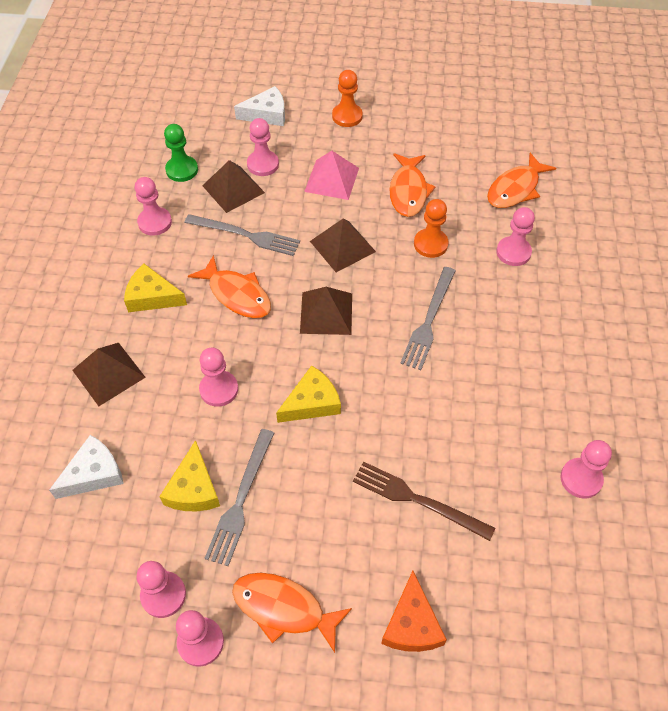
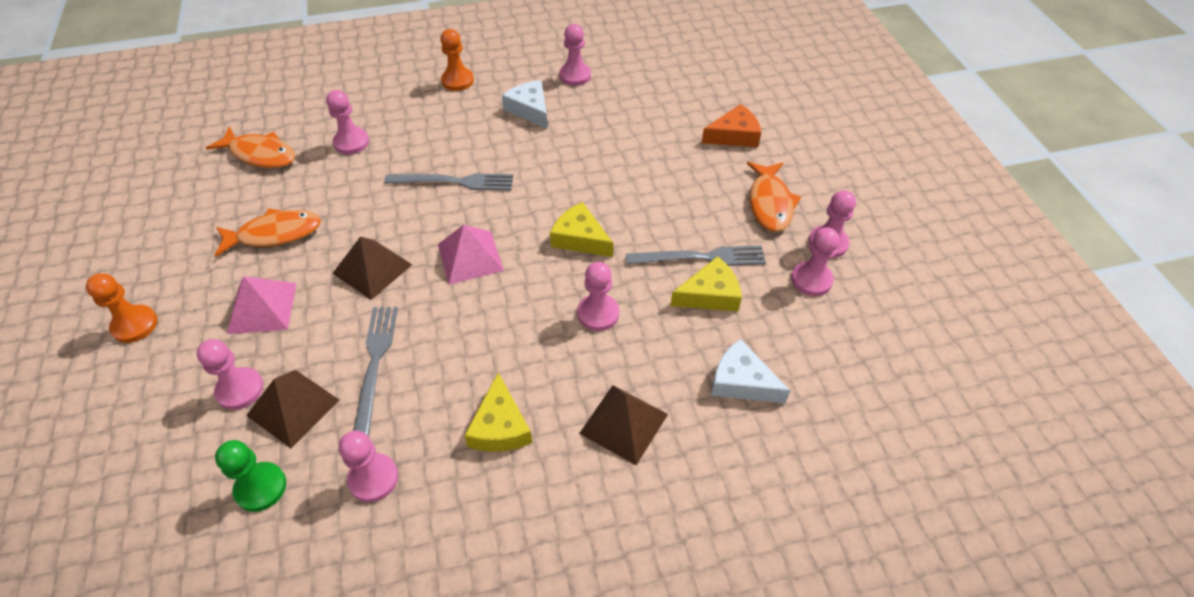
camera: 110 degrees left, 5 degrees down
(237, 295) = (470, 341): orange fish -> none
(267, 114) = (127, 421): white cheese -> white cheese (530, 109)
(326, 313) = (470, 257): brown pyramid -> pink pyramid
(417, 500) = (638, 152): brown fork -> none
(430, 244) = (353, 200): orange pawn -> orange pawn (457, 81)

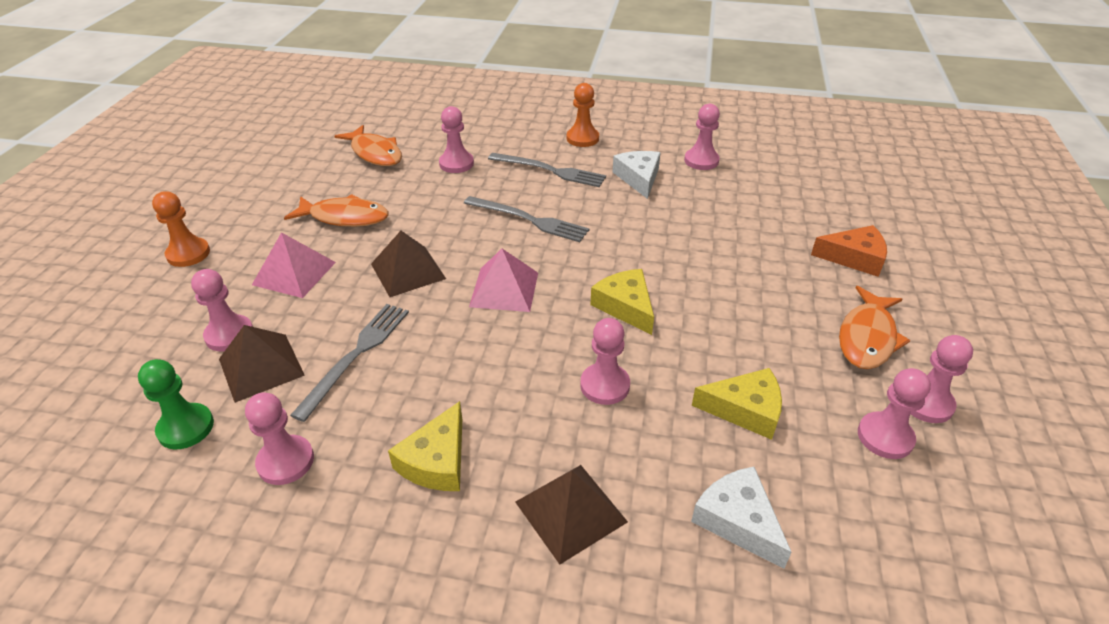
camera: 25 degrees right, 10 degrees down
(701, 257) = (753, 367): grey fork -> grey fork (550, 170)

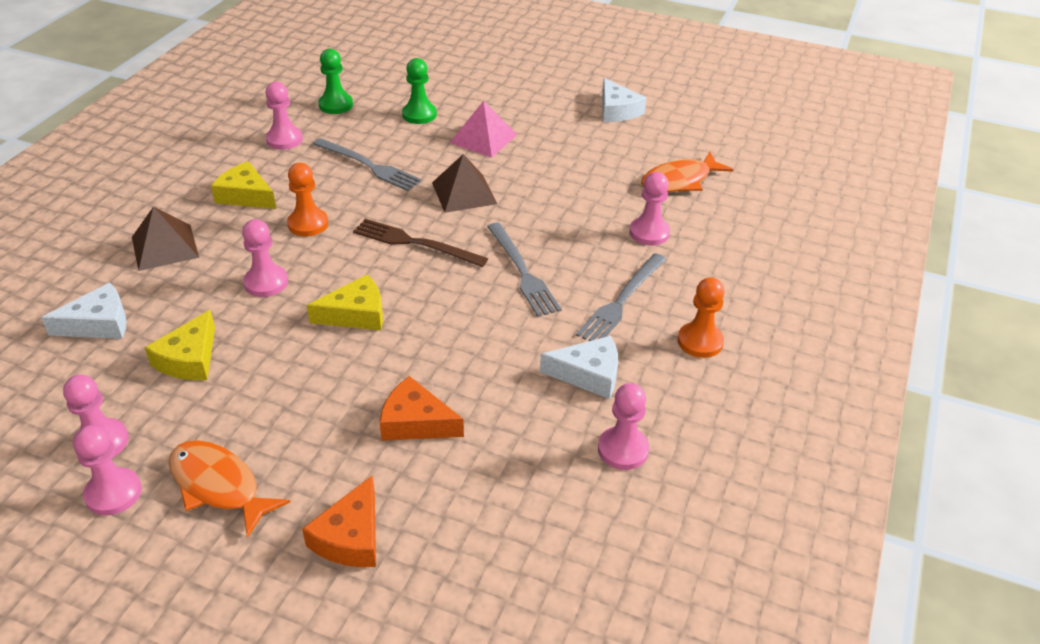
camera: 100 degrees right, 0 degrees up
(188, 254) = (528, 93): orange pawn -> orange pawn (308, 224)
(229, 335) = (419, 115): pink pawn -> green pawn
(242, 192) = (617, 110): none -> white cheese
(261, 367) = (378, 128): brown pyramid -> none
(345, 217) = (560, 162): orange fish -> none
(504, 289) = (415, 243): pink pyramid -> brown fork
(529, 220) = (522, 272): grey fork -> grey fork turned 60 degrees counterclockwise
(733, 248) = (415, 422): none -> orange cheese

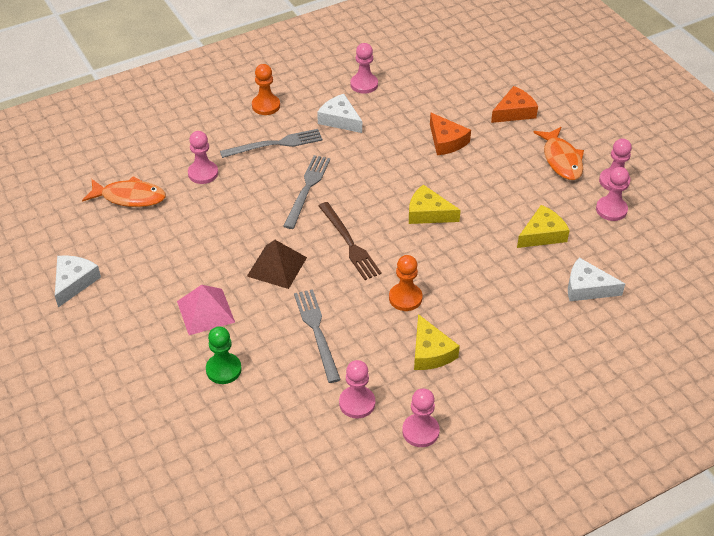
camera: 140 degrees left, 5 degrees up
(165, 247) = (516, 331): brown pyramid -> none
(266, 283) = (466, 264): pink pawn -> pink pawn (420, 431)
(336, 105) = (278, 426): green pawn -> none

